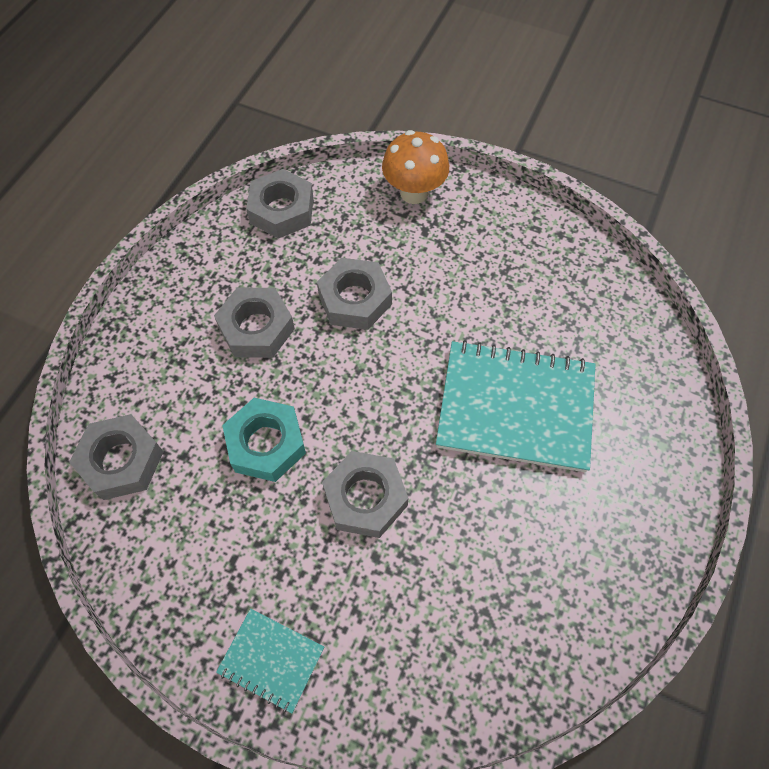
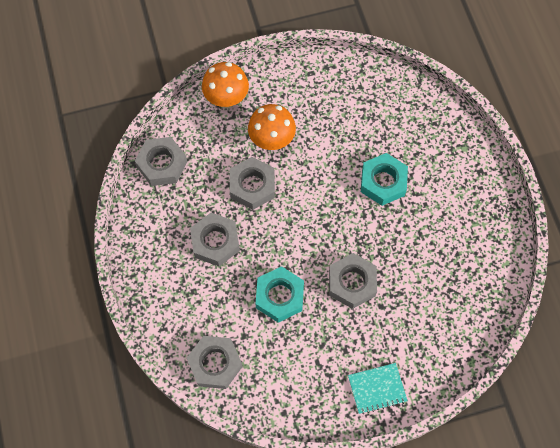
camera: 40 degrees left, 5 degrees up
(423, 267) = (272, 140): none -> orange mushroom
(515, 408) = (383, 182): turquoise notebook -> turquoise nut

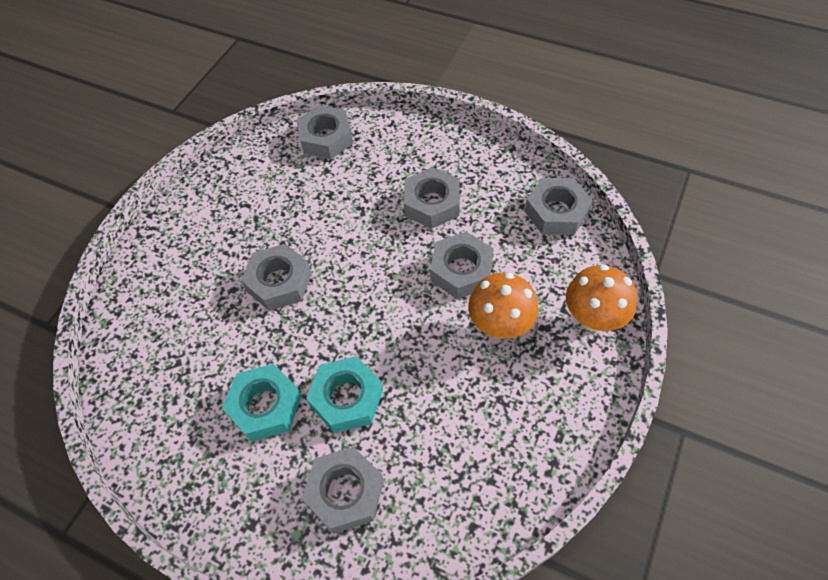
camera: 135 degrees right, 10 degrees down
(279, 296) = (330, 217): turquoise nut -> turquoise nut (265, 406)
(377, 388) = (177, 231): turquoise notebook -> none
(426, 143) = (345, 492): none -> grey nut

